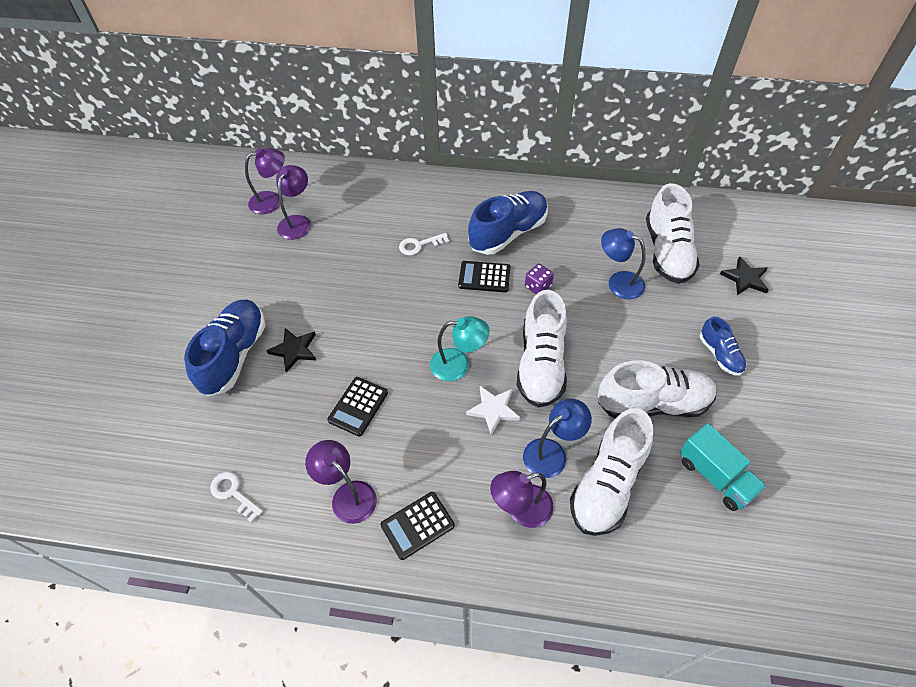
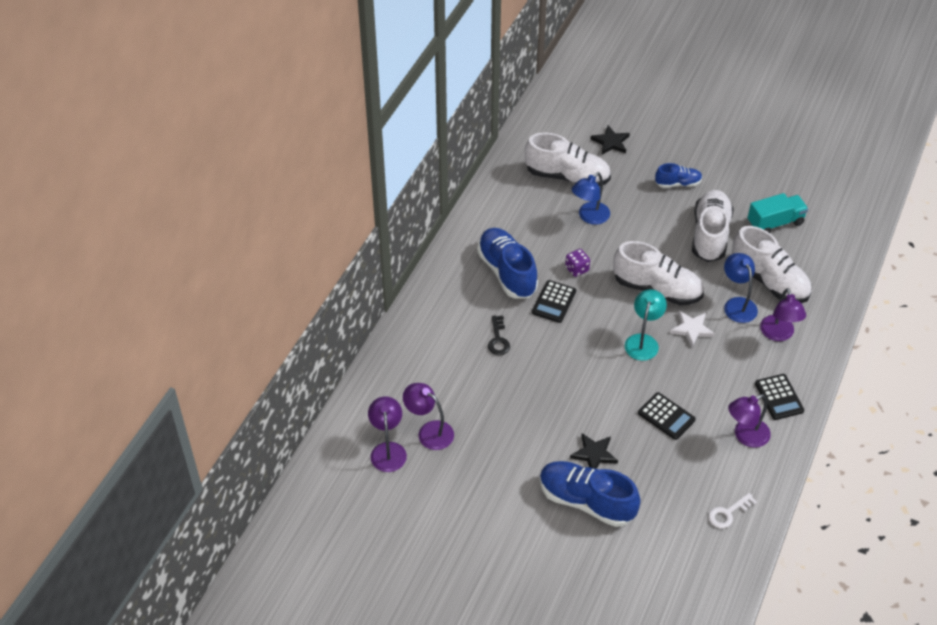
camera: 75 degrees left, 5 degrees down
(419, 245) = (498, 339): white key -> black key

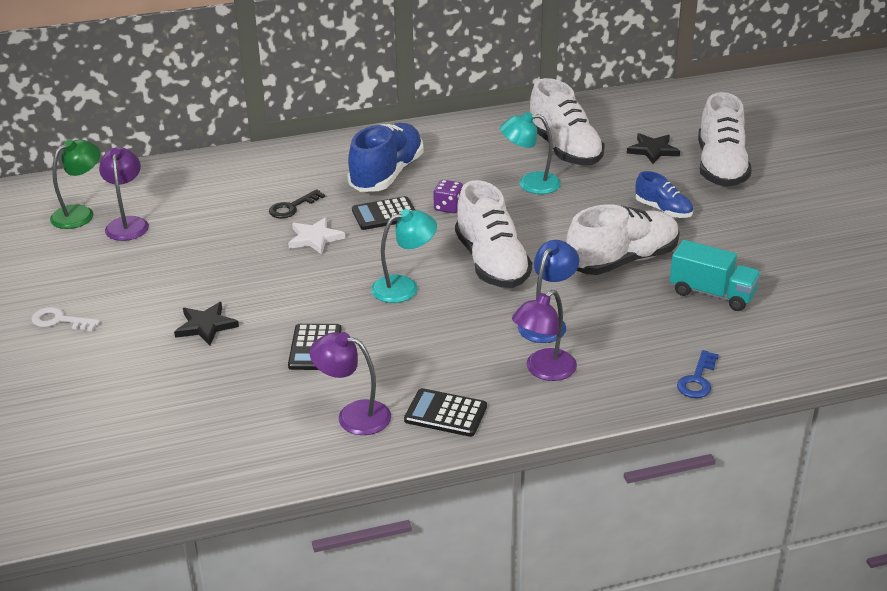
camera: 50 degrees right, 15 degrees down
(388, 450) = (80, 213): purple lamp -> green lamp
(586, 501) = (134, 349): blue shoe -> none
(589, 217) = (530, 183): blue lamp -> turquoise lamp
(691, 329) = (465, 309): white star -> white star (315, 238)
(728, 513) = (220, 453): white key -> white key (60, 320)
(769, 281) = (616, 328): white shoe -> white shoe (720, 167)
(779, 397) = (445, 413): black calculator -> black calculator turned 75 degrees clockwise
(841, 281) = (697, 380): none -> blue key

